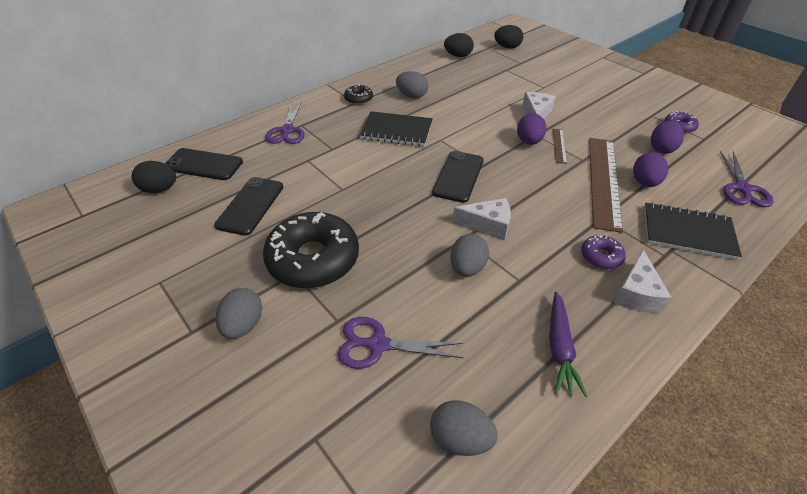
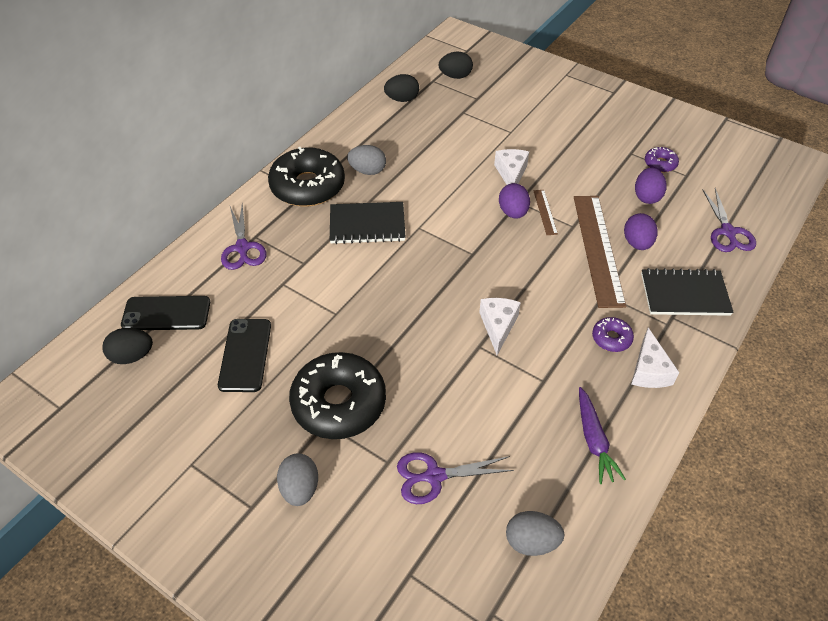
camera: 15 degrees left, 5 degrees up
(358, 99) = (308, 186): black donut -> black donut, size x2.21
(458, 176) = (452, 272): black phone -> none
(467, 268) = (491, 378): grey egg -> none
(487, 225) = (498, 326): white cheese -> white cheese turned 75 degrees counterclockwise

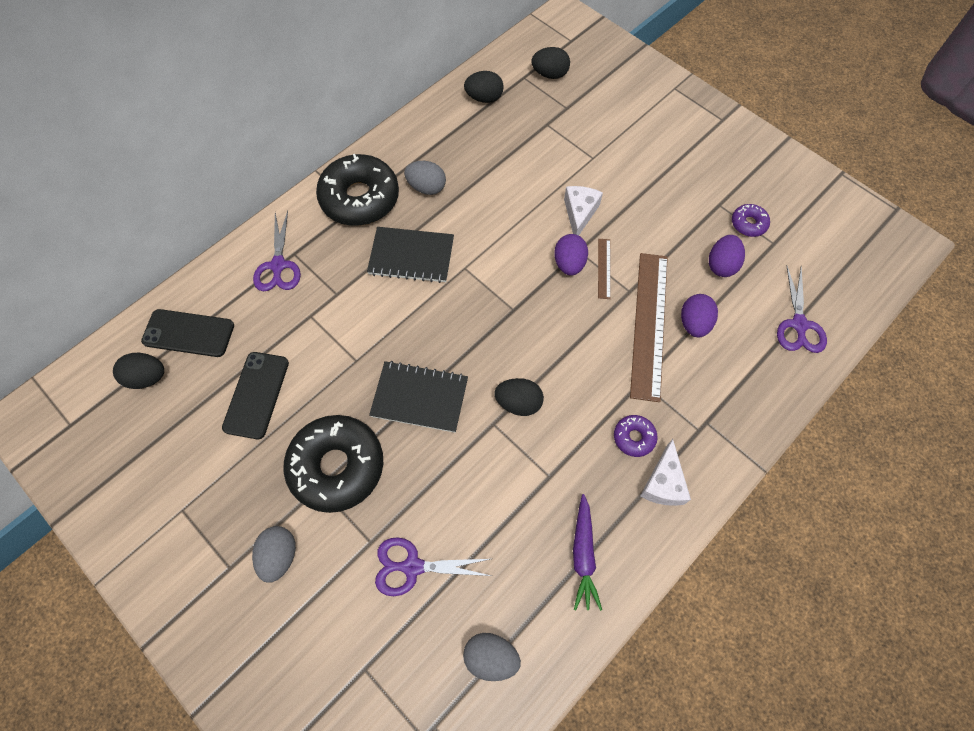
camera: 10 degrees right, 15 degrees up
(498, 326) = (518, 403): white cheese -> black egg
(684, 294) = (728, 396): black notebook -> black notebook (420, 397)

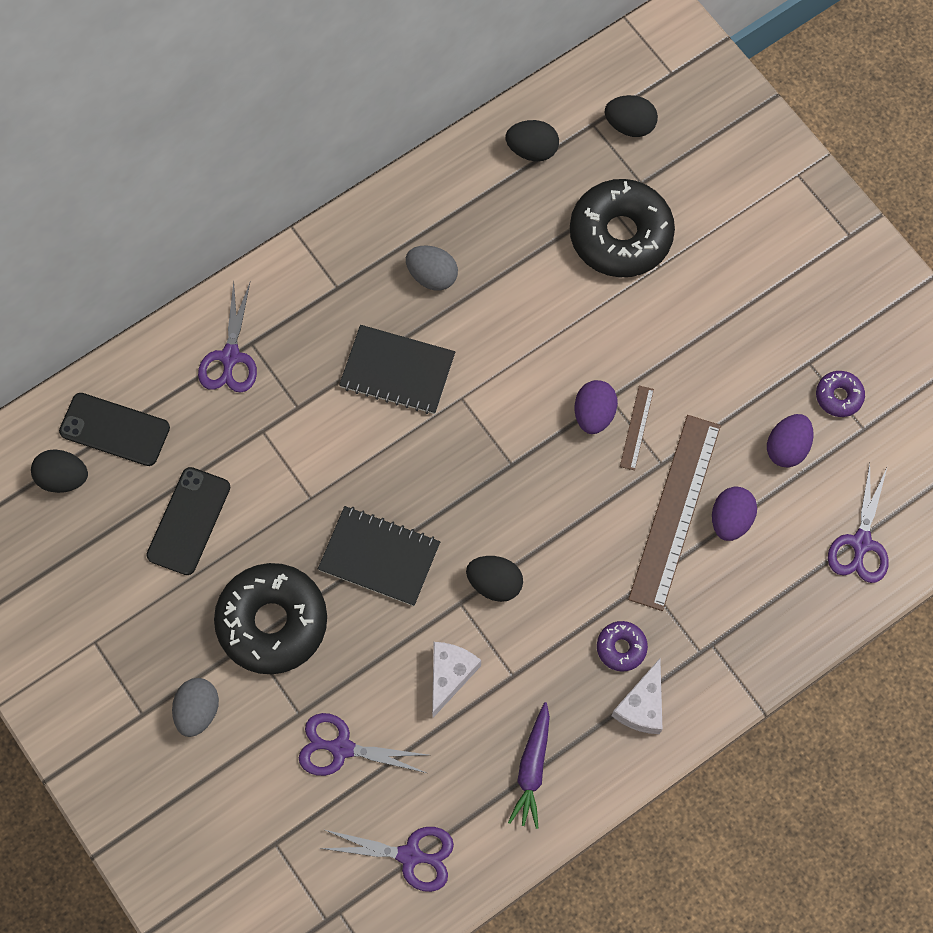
camera: 10 degrees right, 5 degrees up
(360, 198) = (344, 278): black donut -> black donut (620, 235)
(491, 657) = (410, 855): grey egg -> purple scissors
(579, 213) = (623, 346): white cheese -> white cheese (449, 675)

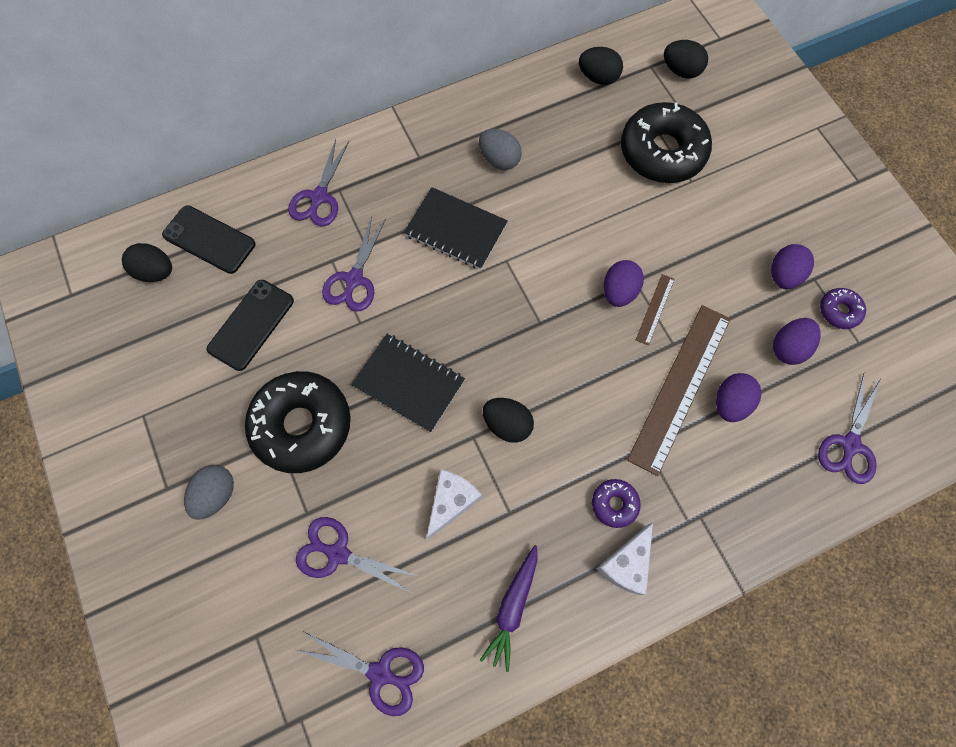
camera: 10 degrees right, 0 degrees up
(293, 449) = (354, 279): none -> purple scissors
(774, 365) = (783, 275): none -> purple egg

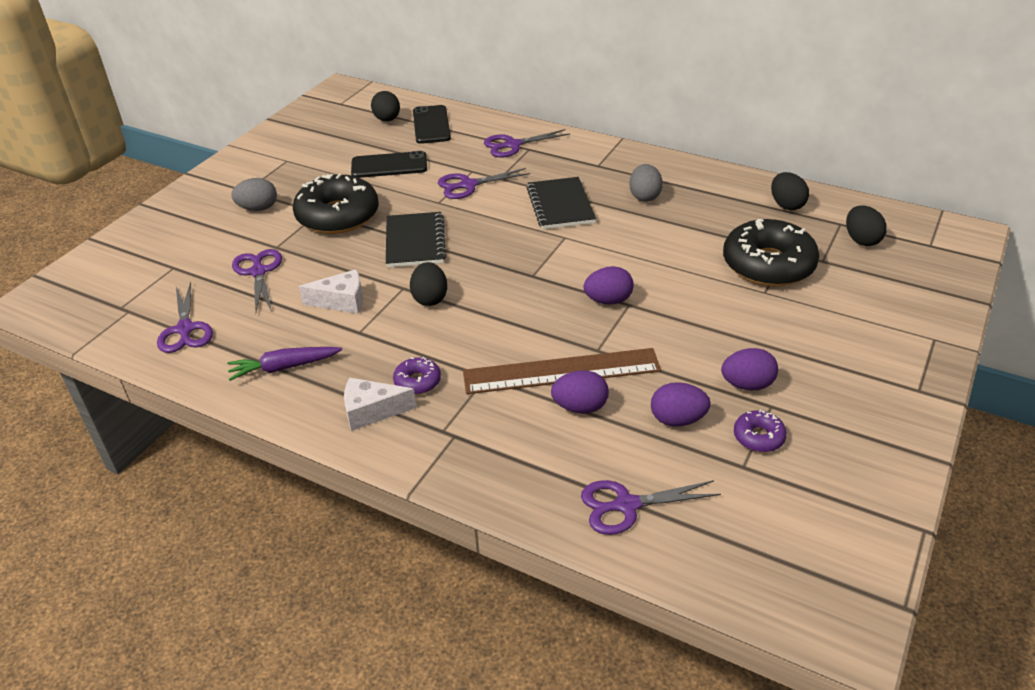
camera: 55 degrees right, 30 degrees down
(655, 309) = (617, 326): brown ruler -> none

